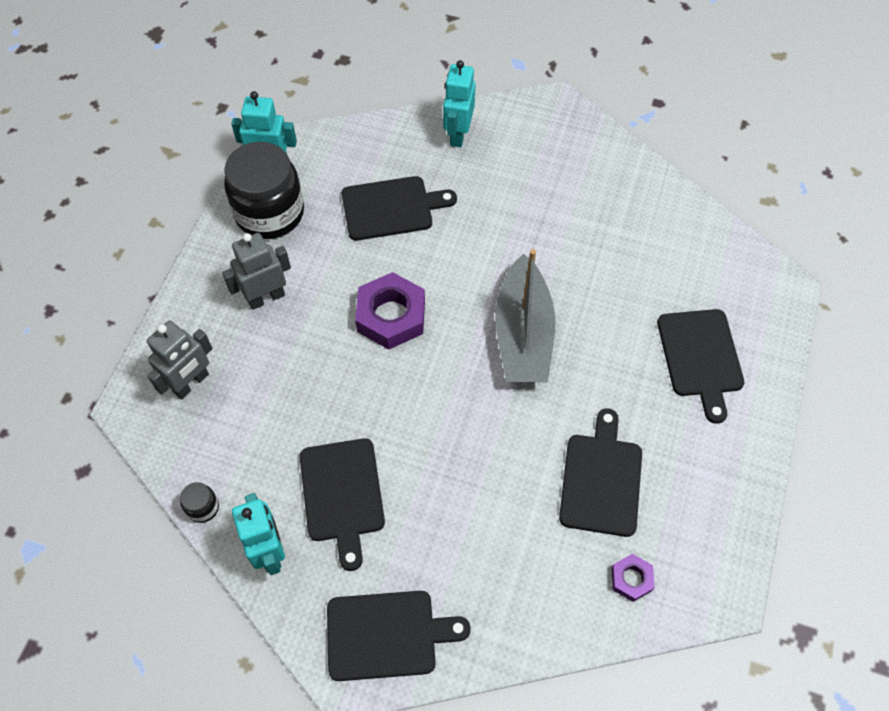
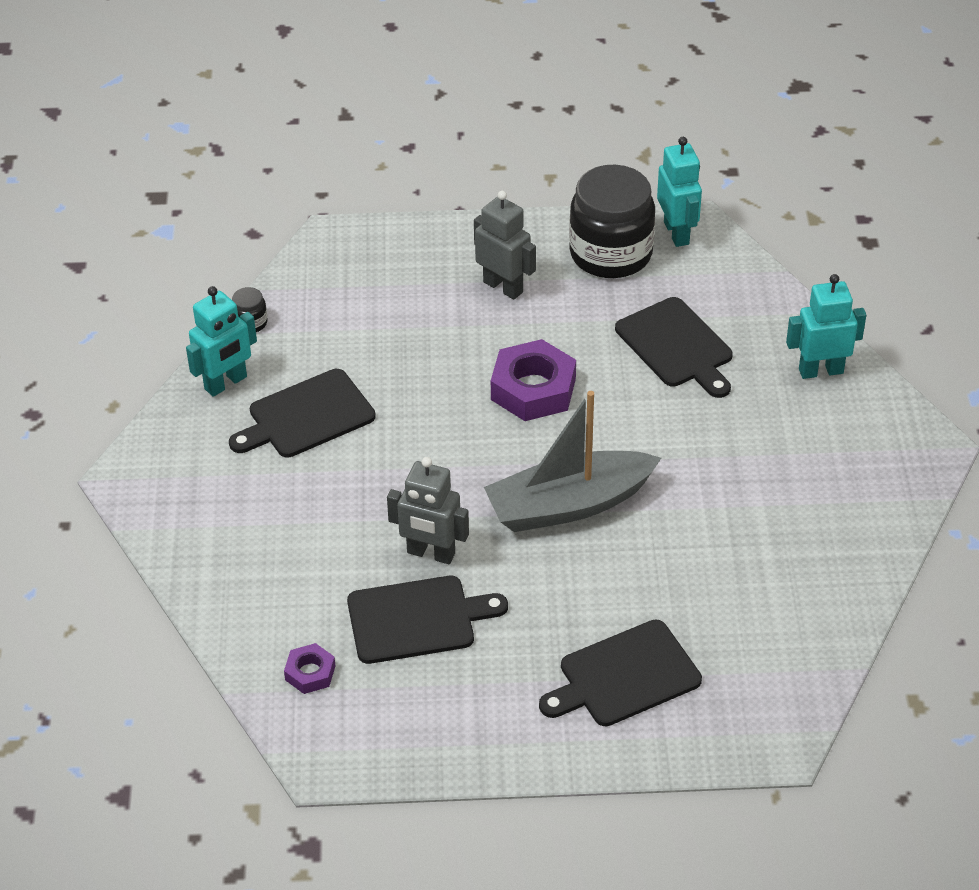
camera: 70 degrees right, 15 degrees down
(191, 383) = (376, 269): grey robot -> grey robot (431, 553)
(387, 635) = (175, 493): black cutting board -> none

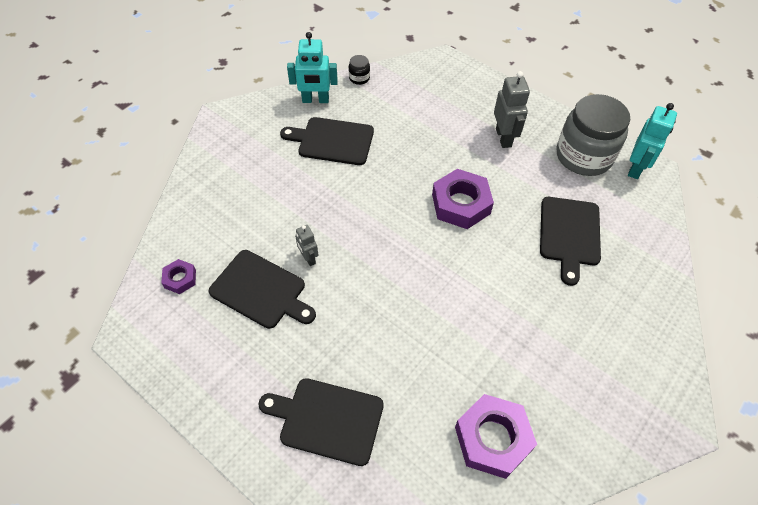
camera: 40 degrees right, 10 degrees up
(431, 553) = (308, 258): grey robot -> grey robot, size x0.58
(569, 505) = (409, 285): grey boat -> none
(611, 254) = (583, 156): black jar -> grey jar
(790, 578) = (492, 439): none -> purple nut
(820, 371) = (649, 312): turquoise robot -> none

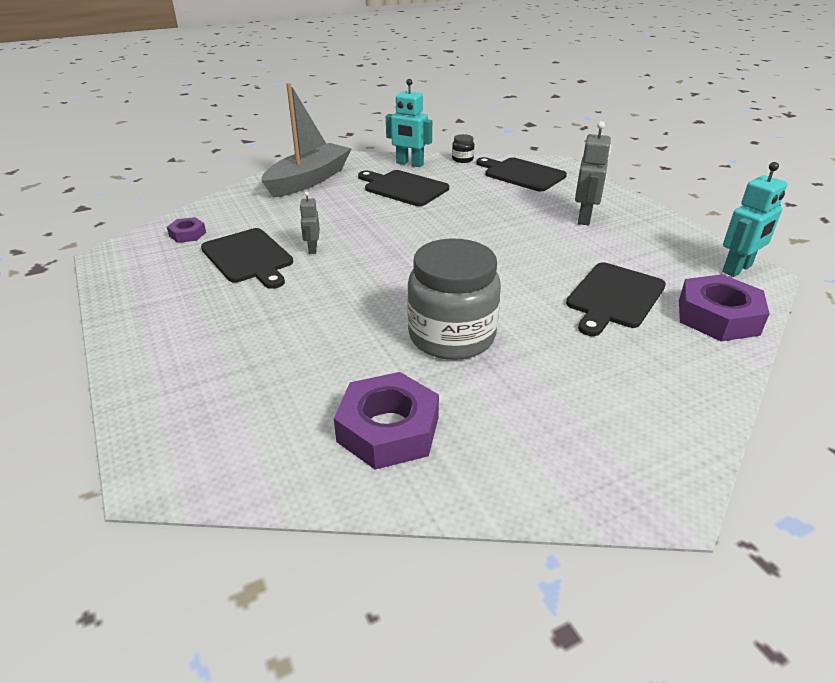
camera: 25 degrees right, 20 degrees down
(237, 156) = (309, 180): none -> grey boat
(327, 419) = (222, 357): black cutting board -> black cutting board (522, 174)
(461, 204) = (500, 249): purple nut -> purple nut (717, 317)
(583, 156) = (673, 248): grey jar -> grey jar (452, 336)

